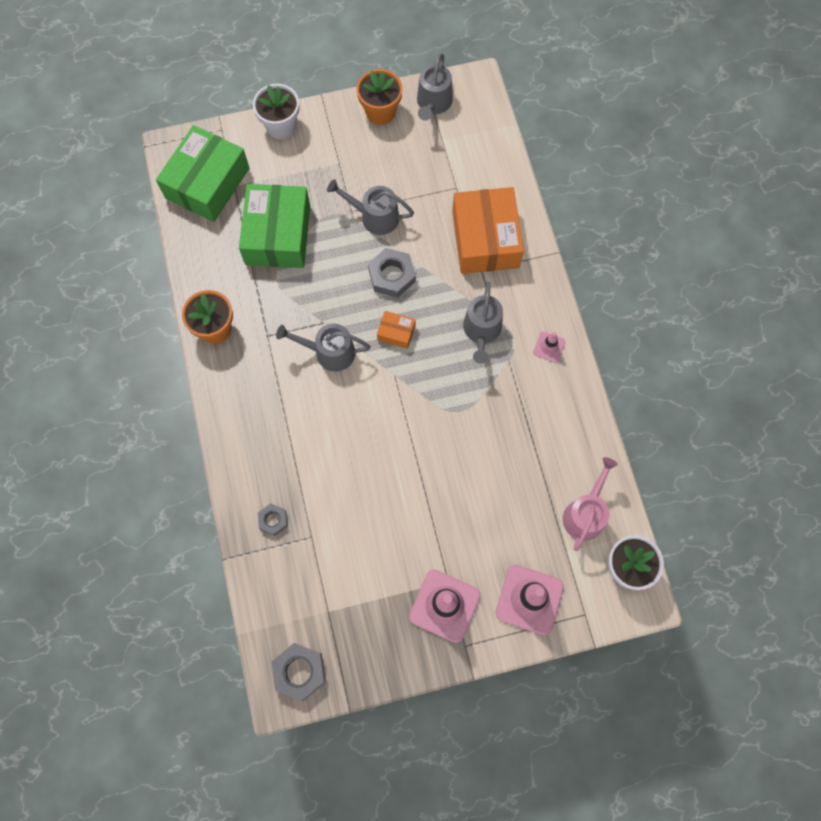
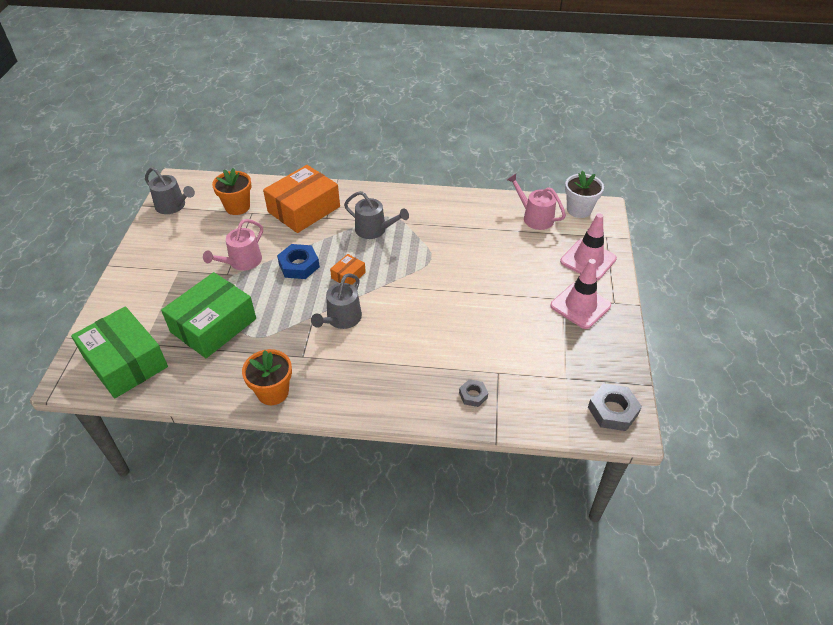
camera: 70 degrees left, 25 degrees down
(278, 235) = (213, 325): green box -> green box turned 75 degrees counterclockwise
(281, 126) = (114, 297): white flower pot -> none
(375, 216) = (242, 262): grey watering can -> pink watering can
(380, 112) = (154, 235): orange flower pot -> orange flower pot (237, 207)
(392, 275) = (299, 265): grey nut -> blue nut
(485, 239) = (304, 209): orange box -> orange box turned 60 degrees counterclockwise
(549, 347) = (405, 201): pink traffic cone -> none

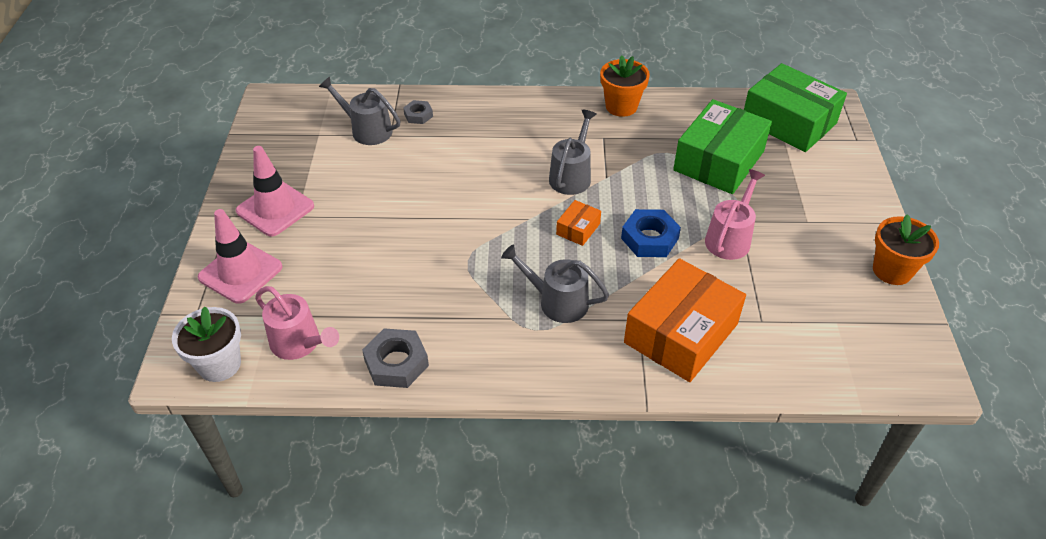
camera: 175 degrees right, 0 degrees up
(173, 206) = (896, 325): grey watering can -> grey watering can (367, 130)
(237, 207) = (791, 330): orange flower pot -> orange flower pot (892, 270)
(613, 411) = (280, 111): grey nut -> grey nut (396, 363)

